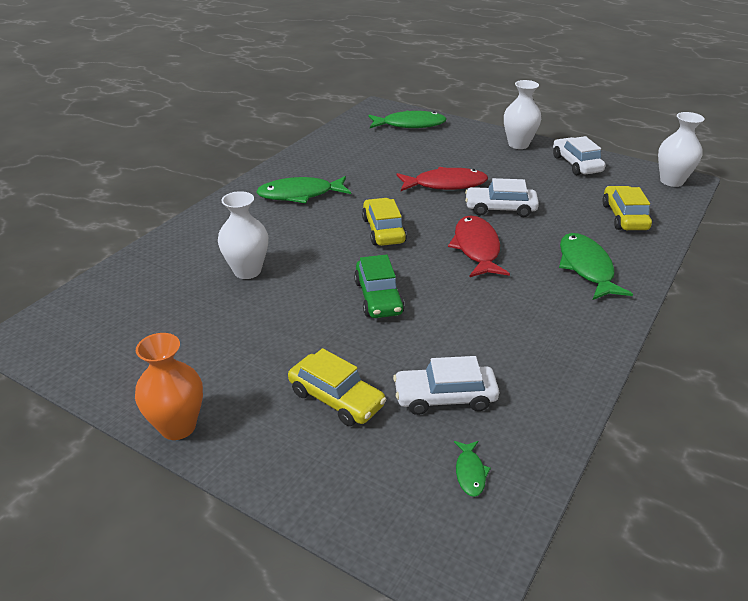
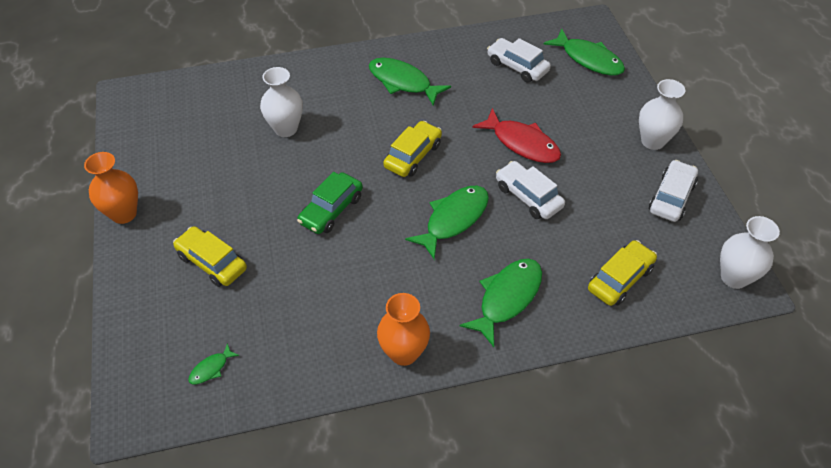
camera: 45 degrees right, 15 degrees up
(336, 399) = (212, 262): yellow car -> yellow car turned 135 degrees clockwise
(445, 397) = (266, 312): white car -> white car (517, 66)
(476, 248) = (453, 219): red fish -> green fish
(585, 344) = (404, 353): none -> orange vase

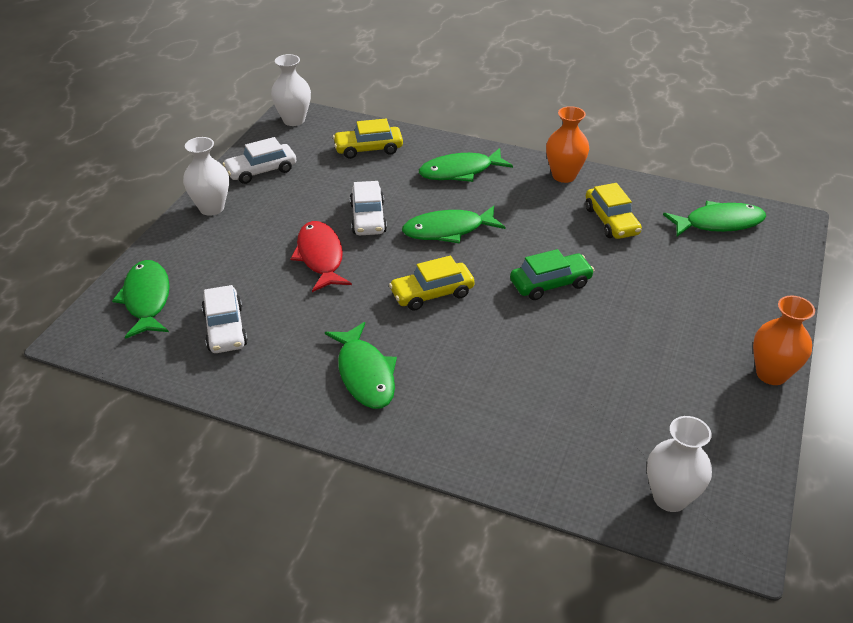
camera: 145 degrees left, 10 degrees down
(211, 368) = (719, 223): green fish -> green fish, size x2.16
(212, 262) = (689, 291): yellow car -> yellow car (611, 221)
(286, 129) = (543, 384): white vase -> white vase (670, 498)

